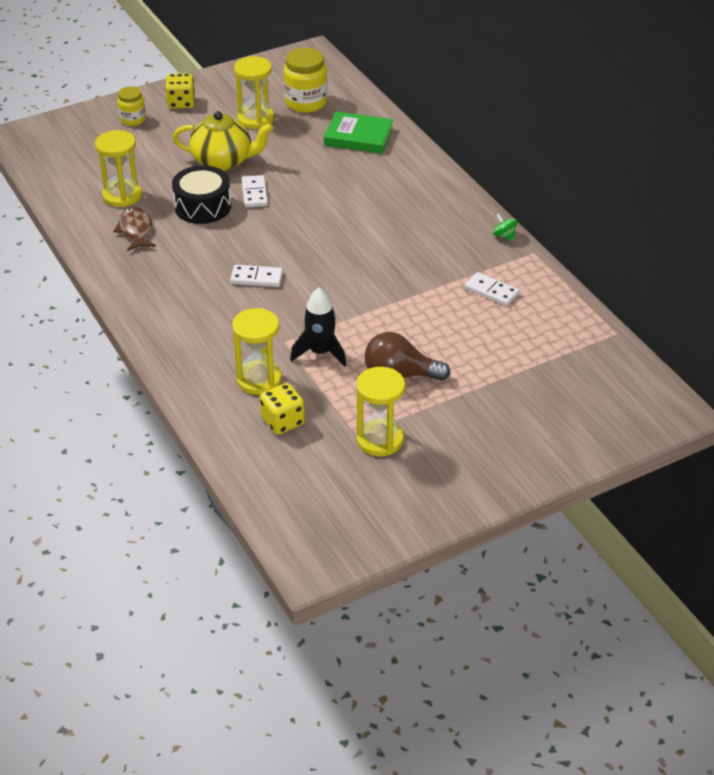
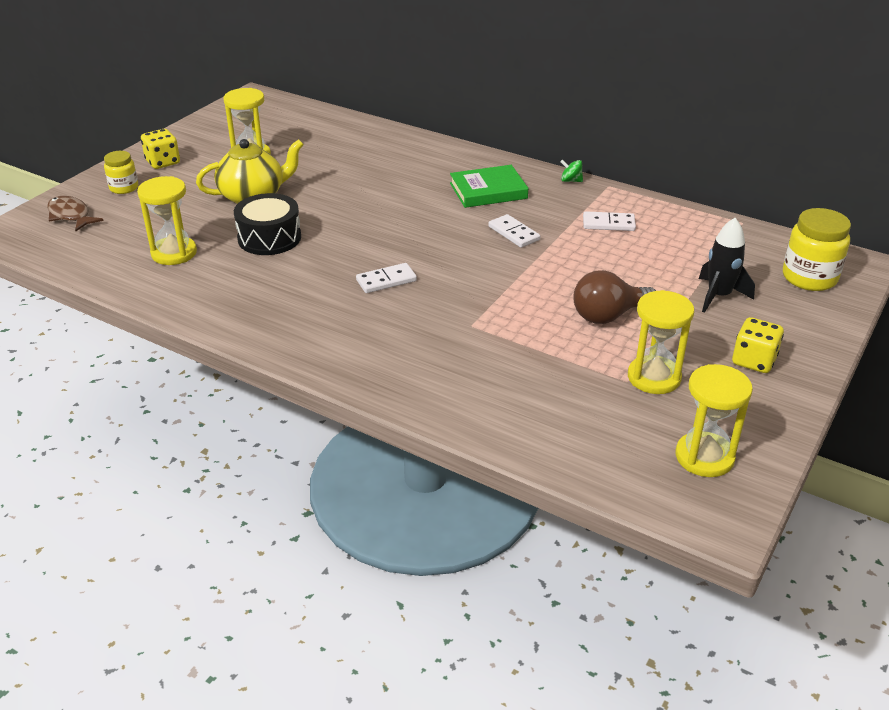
camera: 30 degrees left, 5 degrees down
(136, 230) = (218, 278): brown fish -> brown fish (71, 215)
(254, 193) = (311, 213): white domino -> white domino (514, 233)
(259, 379) = (482, 368): yellow hourglass -> yellow hourglass (704, 457)
(282, 421) = (546, 397): yellow dice -> yellow dice (753, 361)
(306, 103) = (287, 132): yellow jar -> yellow jar (809, 278)
(320, 352) = (515, 323): black rocket -> black rocket (718, 296)
(358, 137) = (363, 144): green book -> green book (488, 191)

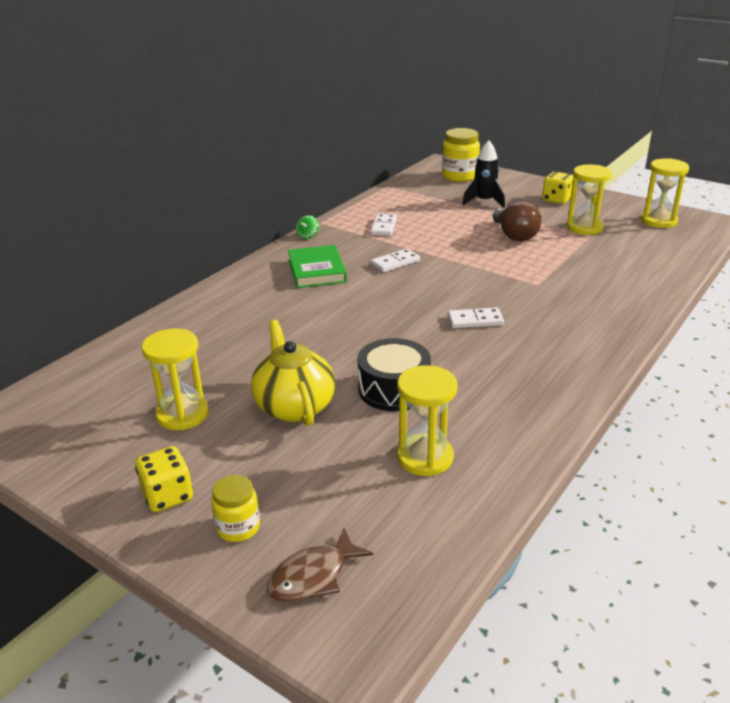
camera: 85 degrees left, 5 degrees down
(386, 280) = (475, 320): white domino -> white domino turned 75 degrees counterclockwise

